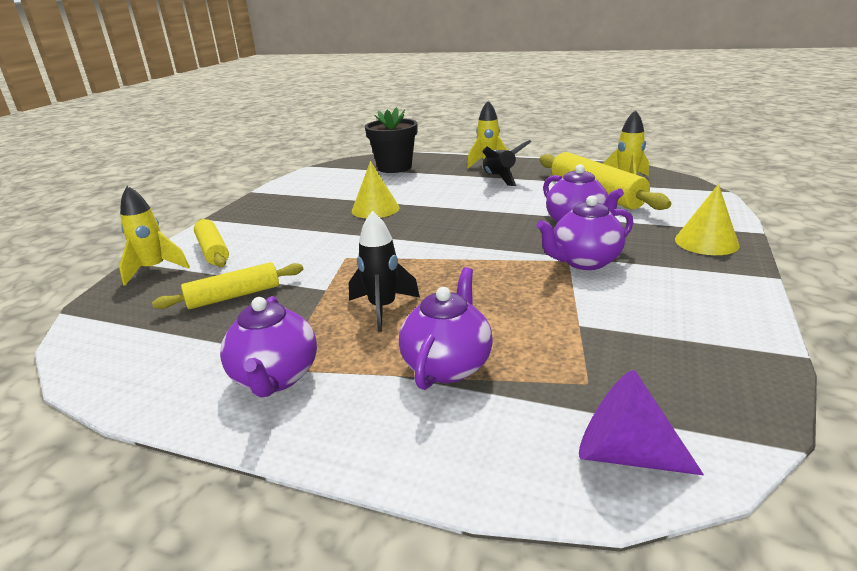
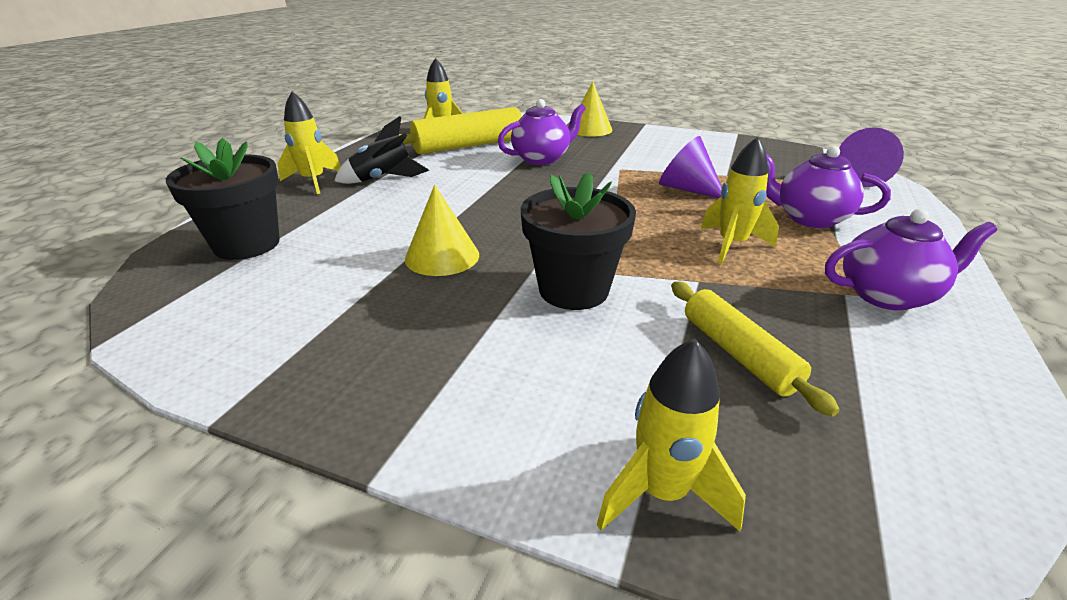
camera: 90 degrees left, 5 degrees up
(213, 251) = (573, 415): yellow rolling pin -> none
(325, 247) = (573, 290): none -> black flower pot
(383, 308) = (731, 245): black rocket -> yellow rocket
(519, 294) = (686, 189): none -> purple cone
(584, 262) = (623, 164): purple teapot -> none

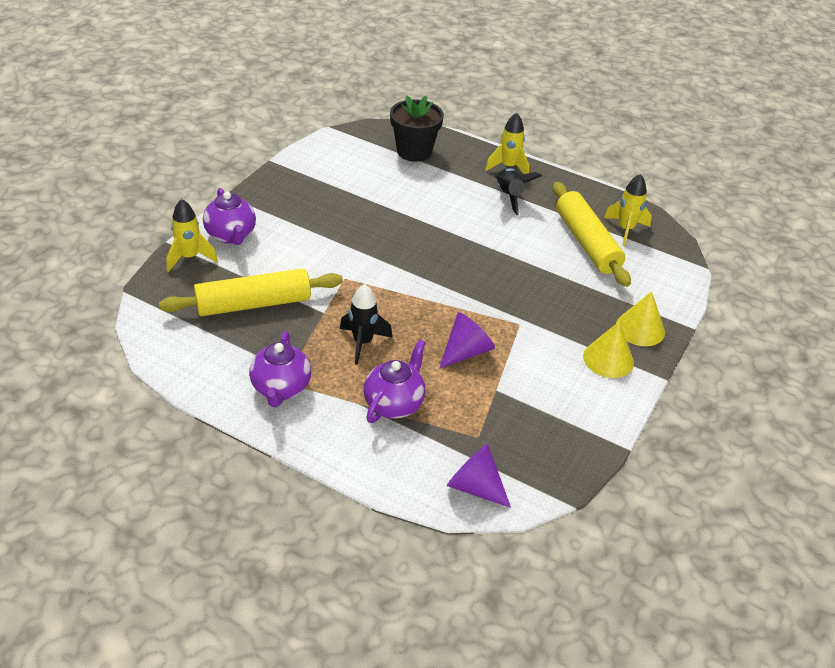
camera: 95 degrees right, 10 degrees up
(442, 256) = (381, 217): yellow cone -> yellow cone (608, 359)
(542, 159) = (548, 281): purple teapot -> purple teapot (231, 235)
(573, 290) = (329, 261): black flower pot -> none
(731, 245) = (363, 342): yellow rocket -> black rocket
(738, 353) = (253, 304): yellow rolling pin -> yellow rolling pin, size x1.61

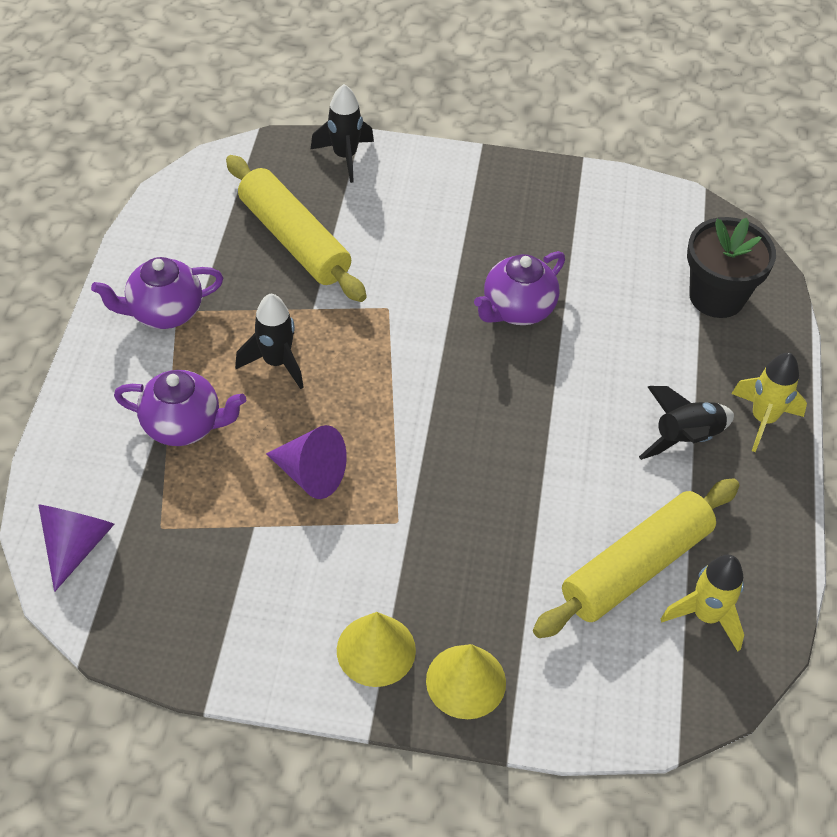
camera: 70 degrees right, 10 degrees up
(189, 257) = (345, 157): yellow rocket -> black rocket
(231, 235) = (407, 177): purple teapot -> purple teapot (517, 310)

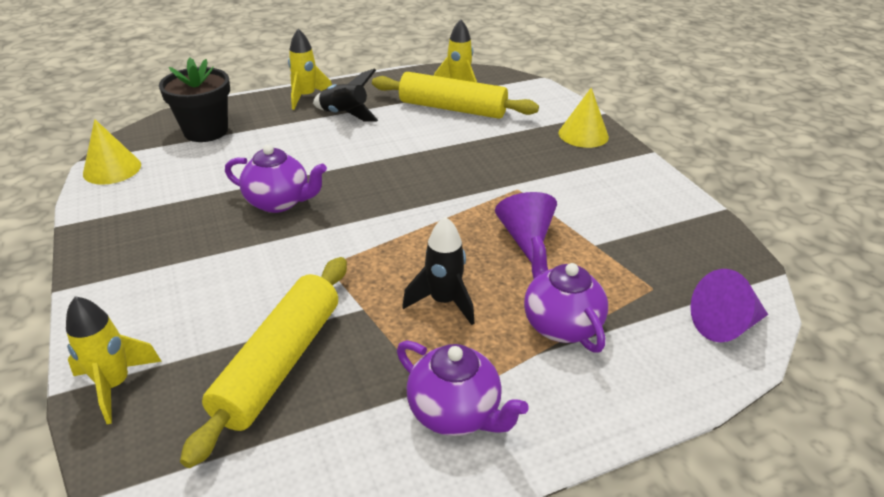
camera: 120 degrees left, 15 degrees down
(345, 157) = (115, 385): black rocket -> yellow rocket
(376, 650) = (606, 166): yellow cone -> yellow cone (112, 169)

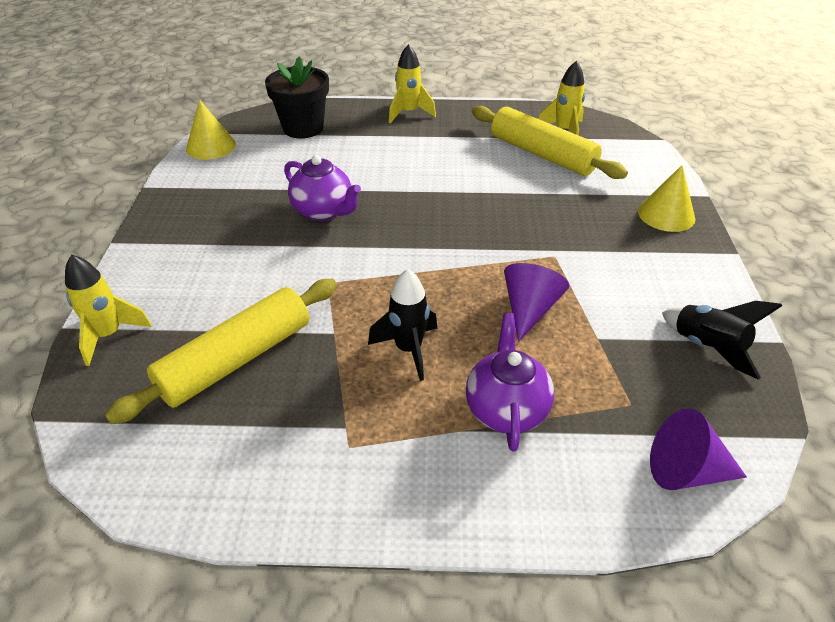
camera: 25 degrees right, 5 degrees up
(345, 115) = (433, 138): black rocket -> black rocket (707, 348)
(455, 413) = (352, 458): purple teapot -> none

